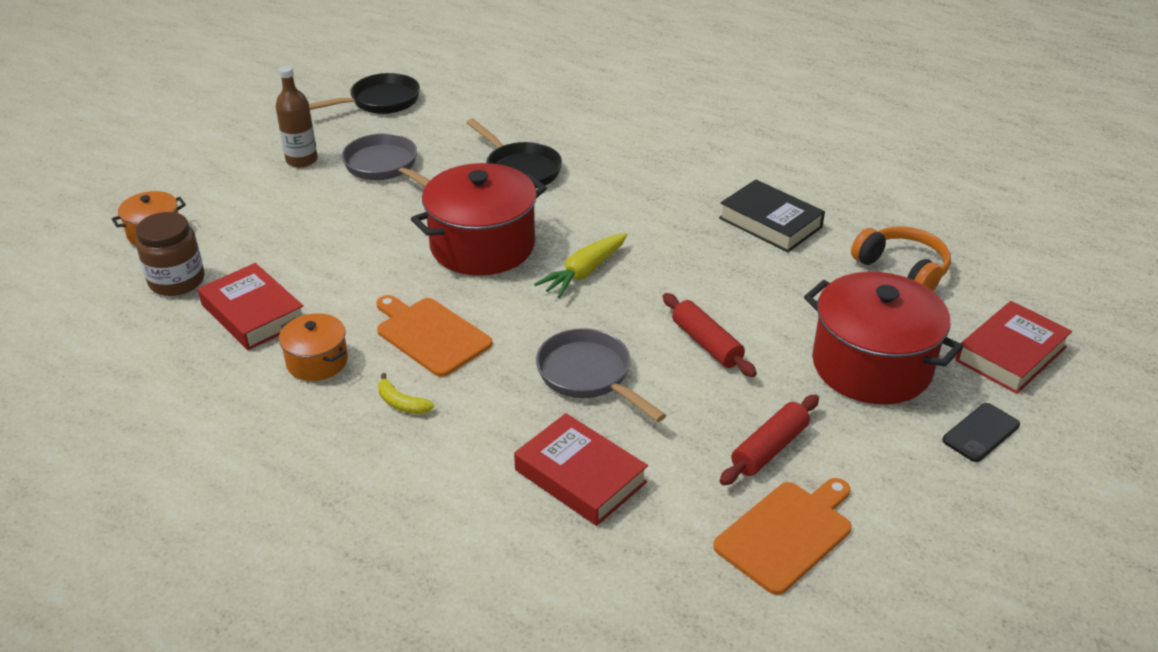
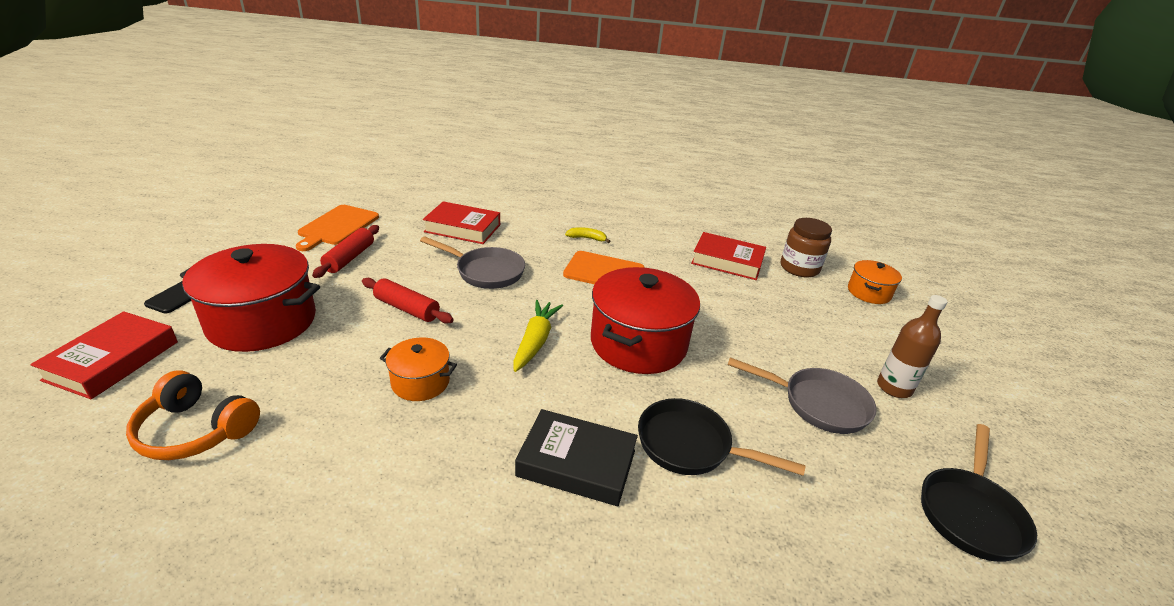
camera: 150 degrees right, 5 degrees down
(317, 361) = (656, 247): orange pot -> orange pot (420, 382)
(770, 223) = (361, 455): black book -> black book (576, 463)

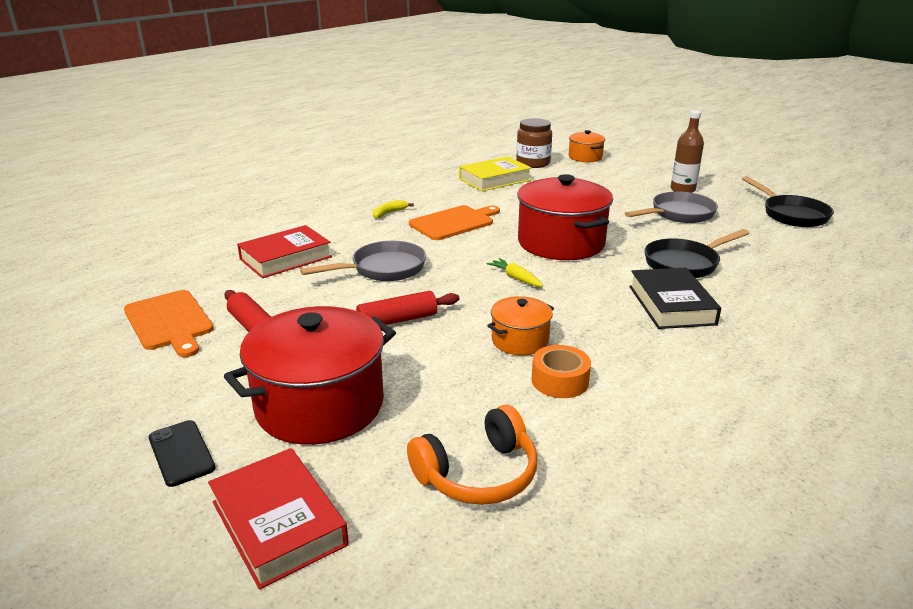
camera: 50 degrees left, 5 degrees down
(364, 429) = (560, 380): none -> orange tape
(535, 341) = (515, 278): yellow carrot -> yellow carrot, size x0.64
(576, 463) = (671, 305): black book -> black book turned 60 degrees counterclockwise
(727, 261) = (495, 179): red book -> yellow book

